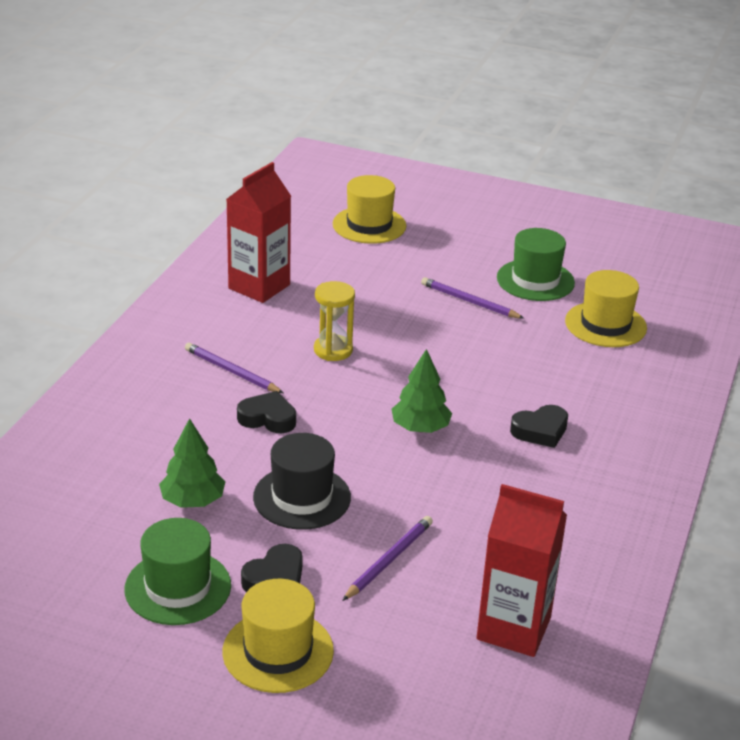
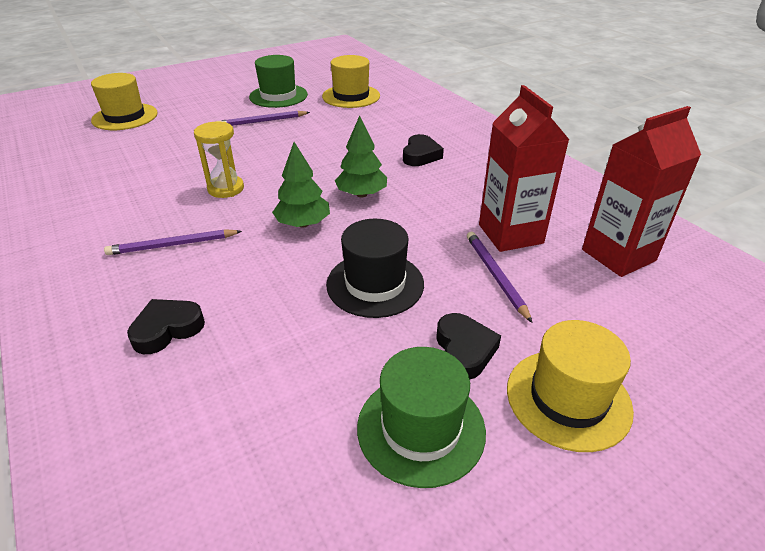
camera: 50 degrees left, 5 degrees up
(193, 501) = (306, 352): green tree -> green tree (303, 223)
(259, 287) = (100, 185): red carton -> red carton (510, 234)
(268, 418) = (256, 254): black heart -> black heart (167, 329)

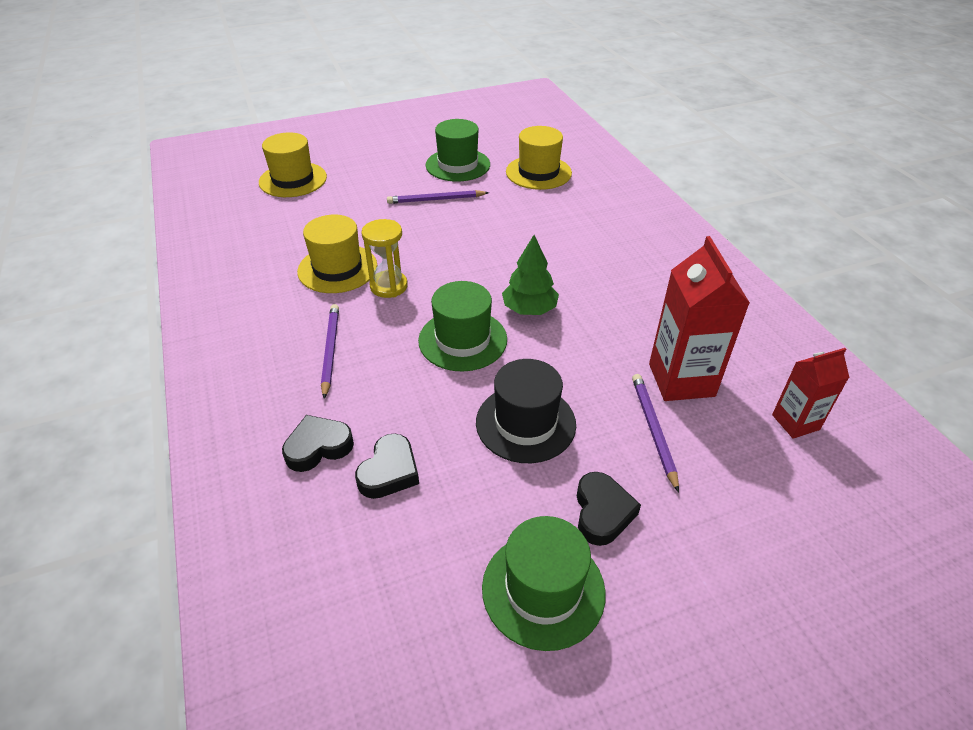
camera: 10 degrees right, 5 degrees up
(172, 245) = (330, 350): purple pencil -> purple pencil turned 90 degrees clockwise
(303, 223) = (462, 340): green tree -> green hat
(420, 155) = (603, 264): black heart -> black heart (389, 472)
(568, 398) = (696, 582): yellow hat -> yellow hat (337, 268)
(618, 255) = (795, 422): red carton -> red carton, size x0.59

